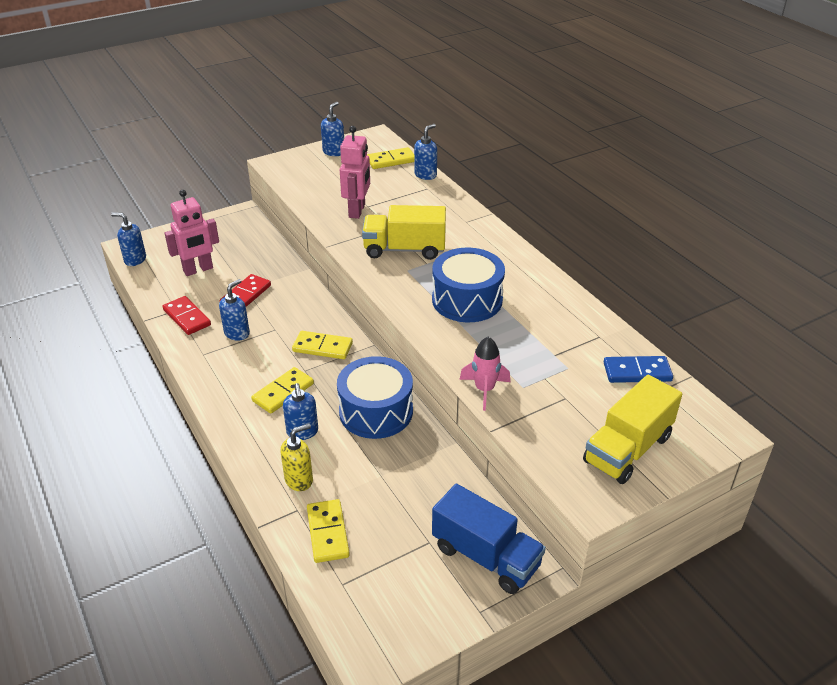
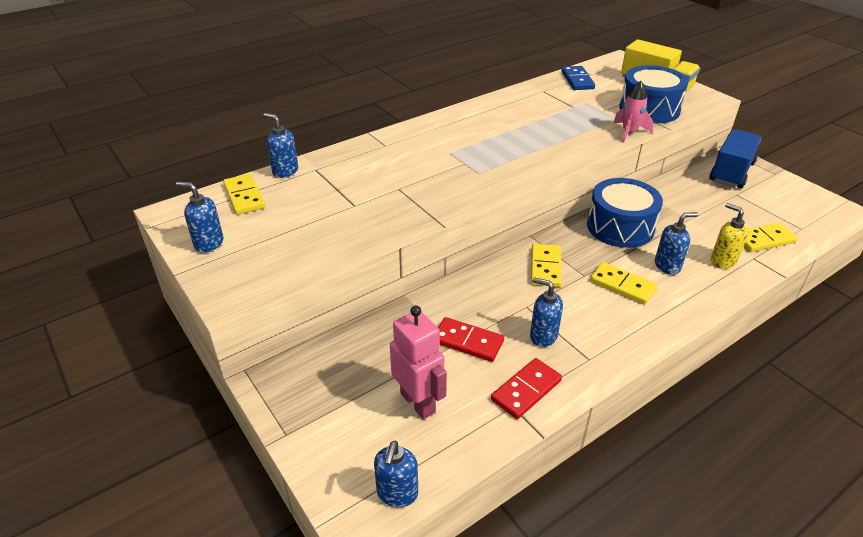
camera: 95 degrees left, 0 degrees up
(357, 211) = (366, 211): pink robot -> none
(404, 249) = (442, 176): yellow truck -> none
(467, 300) = (517, 141): blue drum -> blue drum (649, 109)

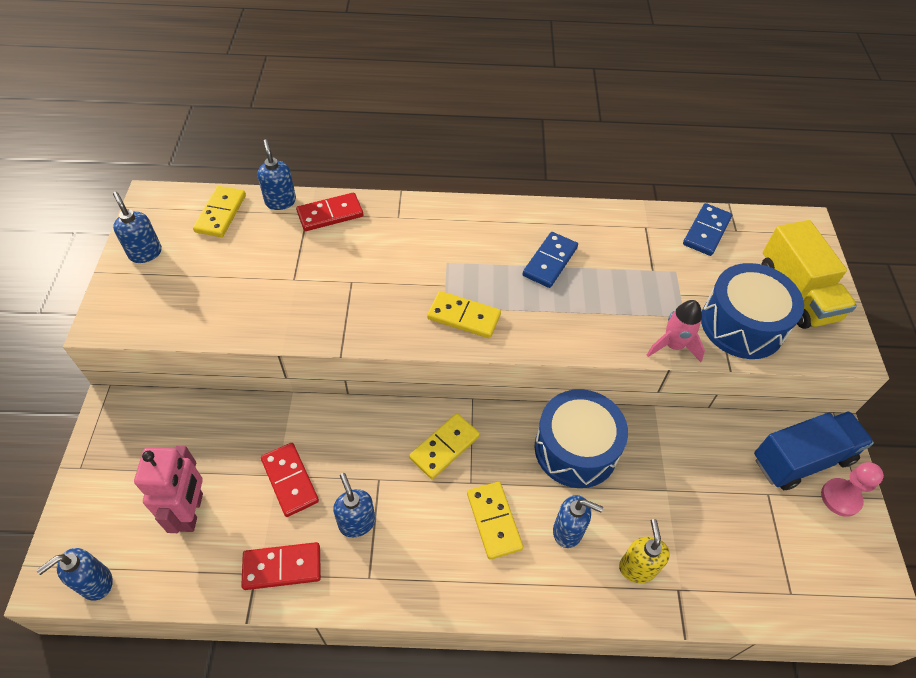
camera: 35 degrees right, 15 degrees up
(333, 163) = (330, 214): none -> red domino
(511, 126) = (550, 261): none -> blue domino
(763, 240) = (721, 575): yellow domino -> yellow domino (463, 317)
(768, 178) = (840, 498): none -> pink pawn

